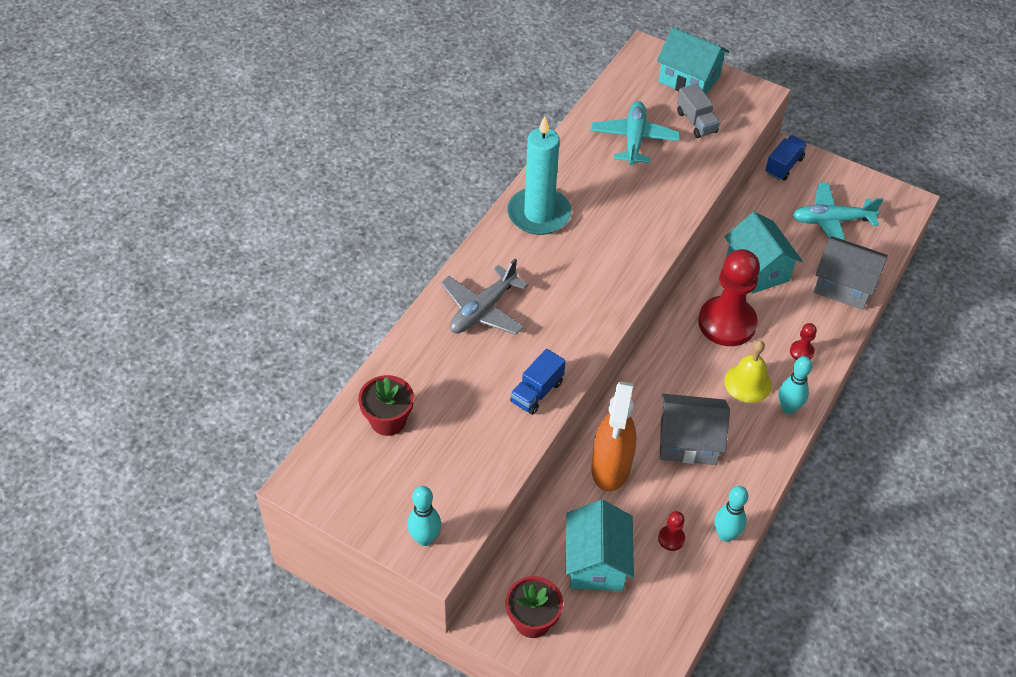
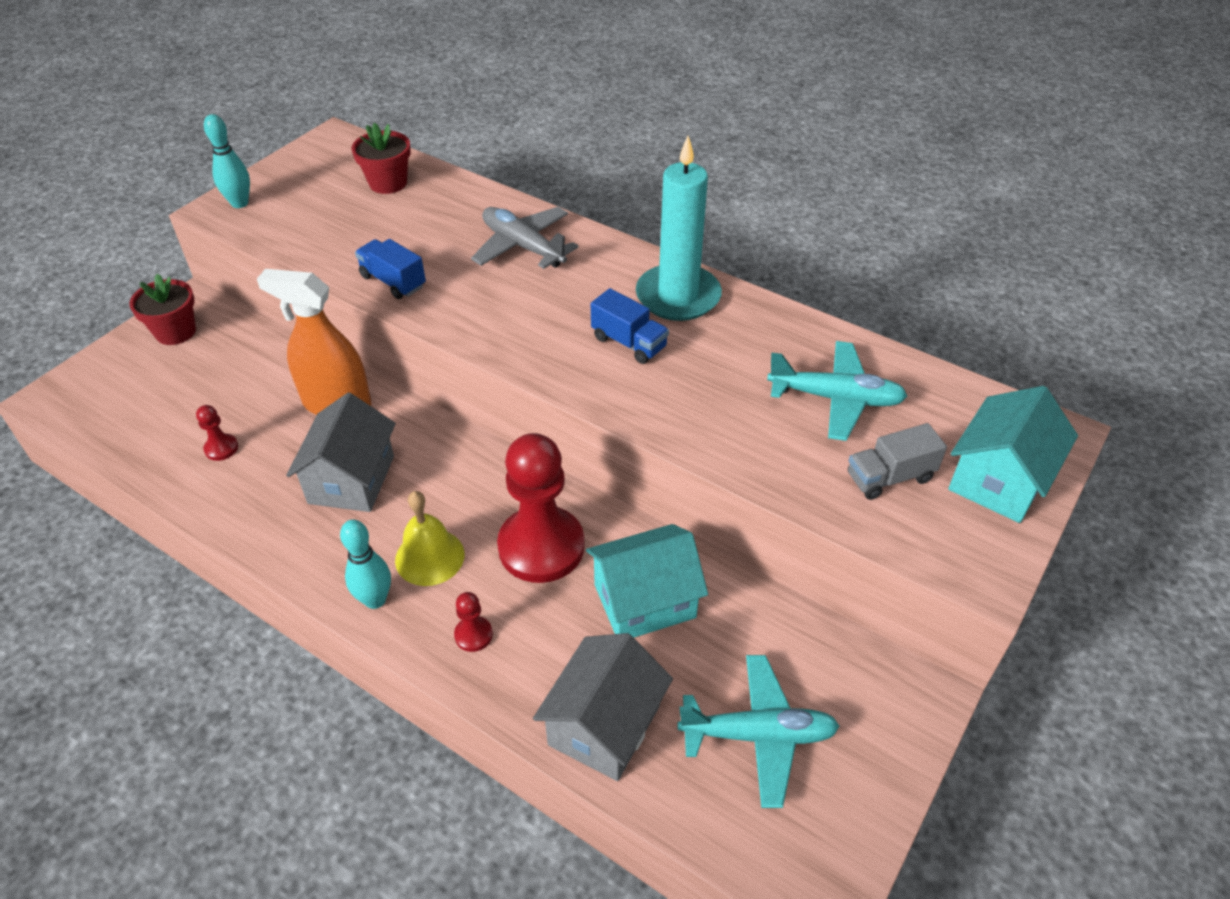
camera: 95 degrees right, 5 degrees down
(596, 562) = (219, 383): turquoise house -> none
(725, 535) = (204, 500): turquoise bowling pin -> none
(784, 166) = (891, 679): blue truck -> blue truck (629, 343)
(831, 221) = (758, 735): turquoise plane -> turquoise plane turned 90 degrees clockwise

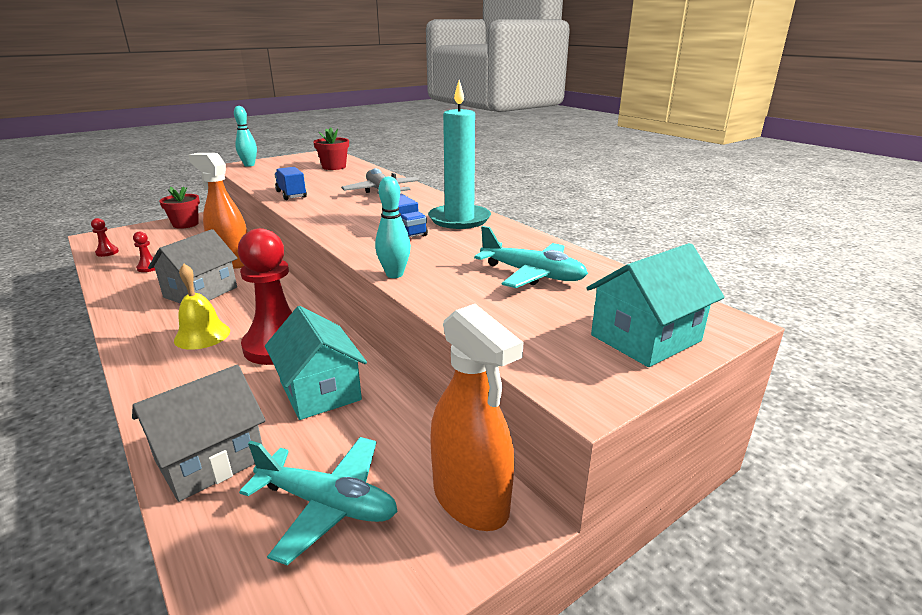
camera: 20 degrees right, 20 degrees down
(375, 600) = (144, 348): turquoise bowling pin -> turquoise bowling pin (394, 274)
(473, 635) = (181, 381): red pawn -> red pawn (107, 252)
(644, 601) = (320, 391): turquoise house -> turquoise house turned 60 degrees clockwise
(880, 686) = (471, 499): none -> orange spray bottle
(889, 477) = (542, 319): grey truck -> none

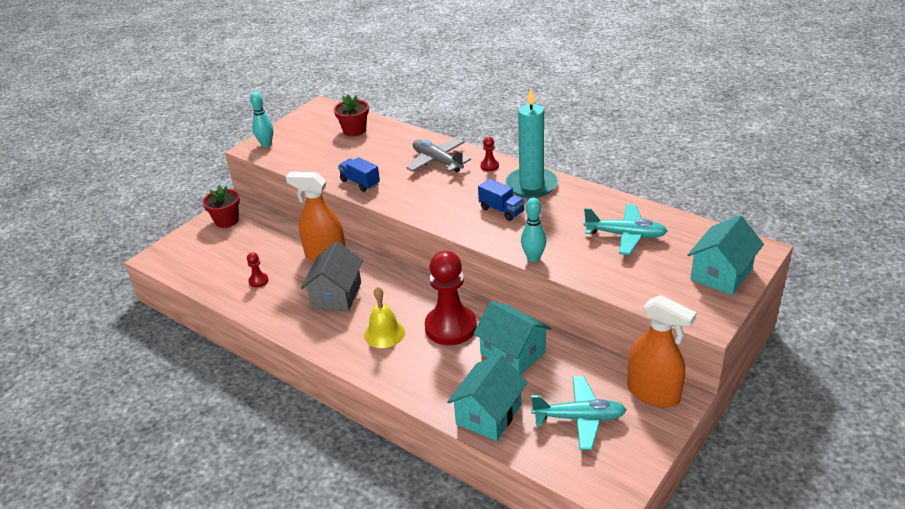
camera: 15 degrees left, 10 degrees up
(107, 252) = (195, 273): red pawn -> red pawn (489, 166)
(210, 459) = (488, 414): grey house -> turquoise house

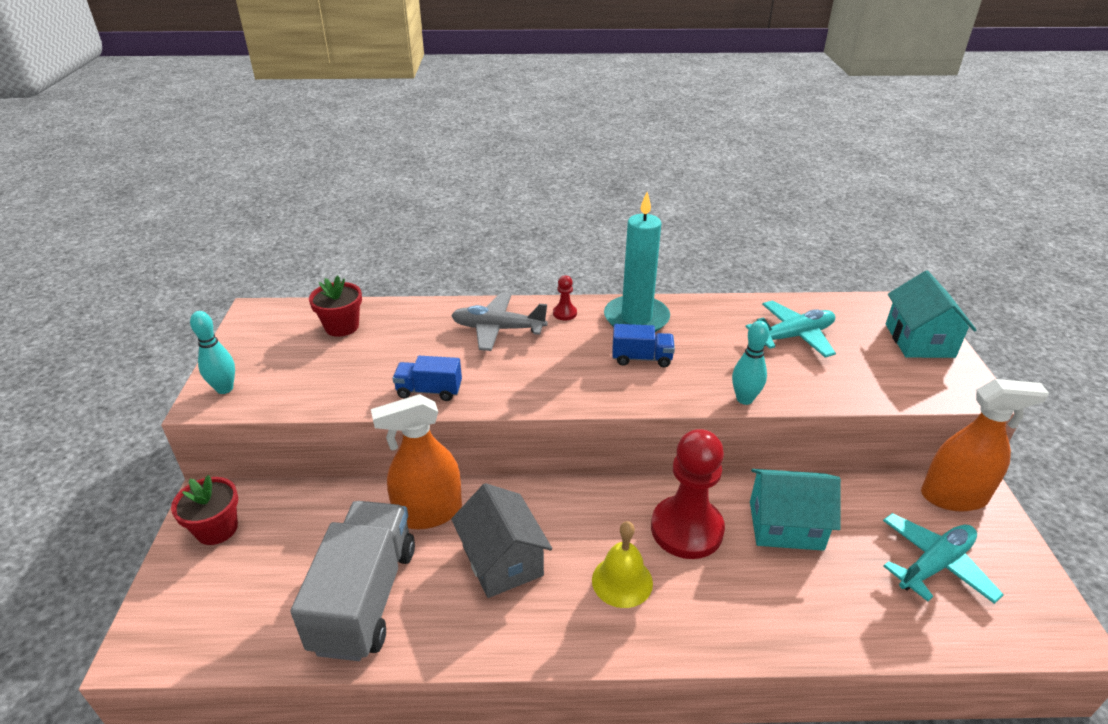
camera: 40 degrees left, 0 degrees up
(258, 281) = (365, 598): red pawn -> grey truck
(488, 414) = (854, 618): turquoise house -> none

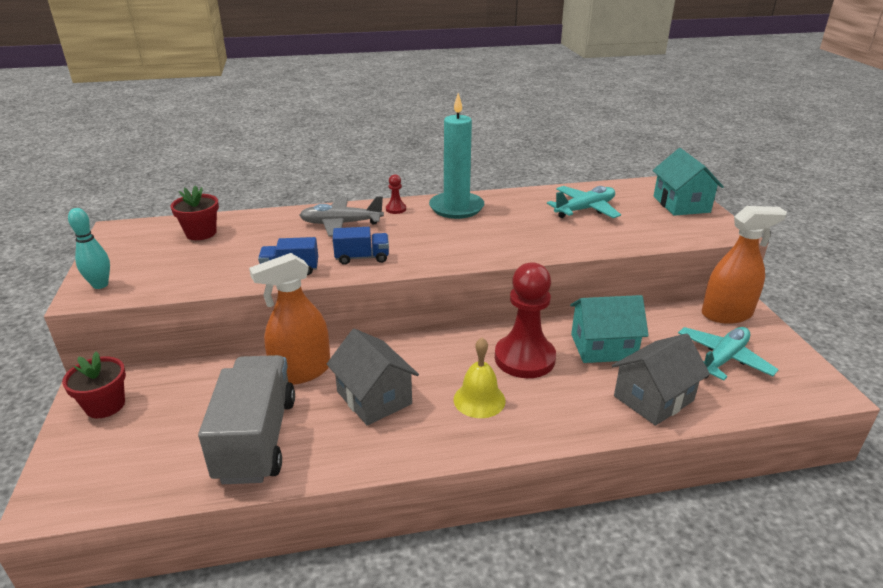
camera: 10 degrees left, 5 degrees down
(641, 358) = (467, 233): blue truck -> blue truck (362, 258)
(744, 399) = (556, 252): turquoise bowling pin -> none
(834, 610) = (653, 398): none -> grey house

